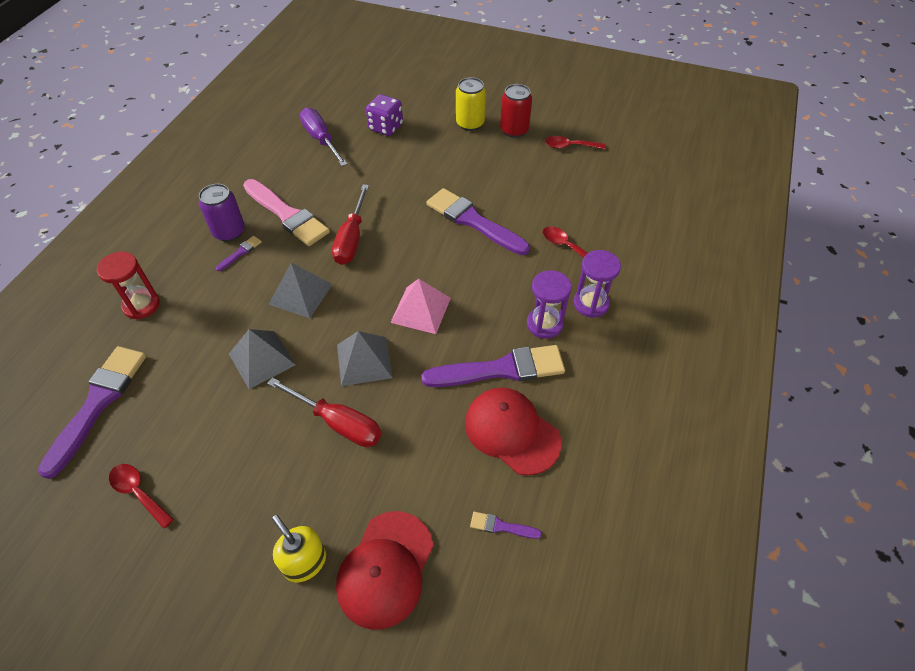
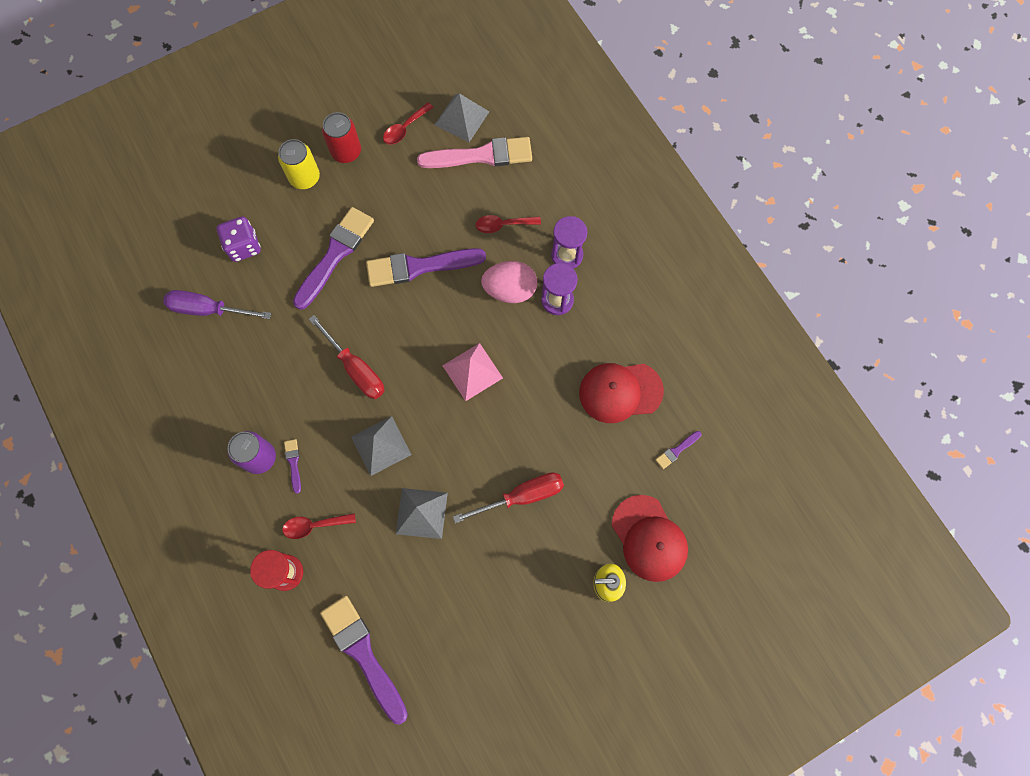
camera: 50 degrees left, 20 degrees up
(138, 493) = (469, 662): red spoon -> red spoon (314, 525)
(287, 215) = (282, 399): pink brush -> pink brush (481, 155)
(364, 361) = (484, 443): grey pyramid -> grey pyramid (461, 118)
(501, 369) = (569, 359): purple brush -> purple brush (335, 254)
(517, 287) = (510, 290): none -> pink egg

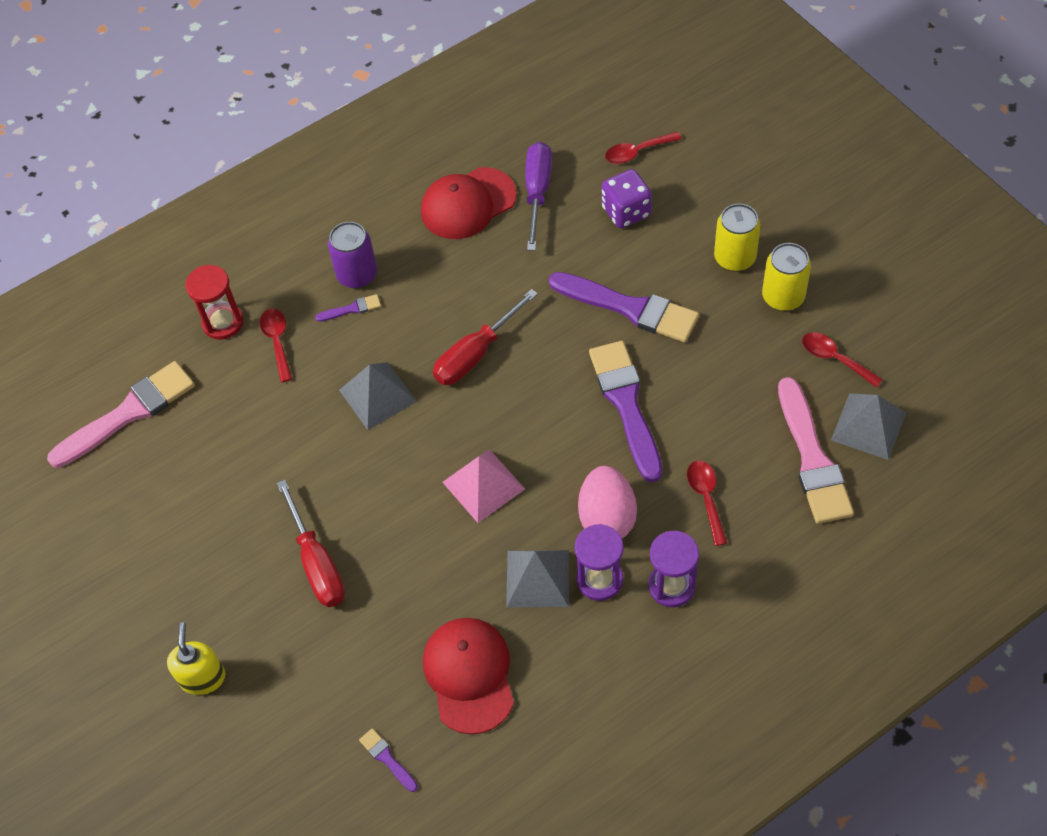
camera: 90 degrees right, 15 degrees down
(186, 231) = (637, 152): none -> red spoon
(346, 152) = (783, 297): red can -> yellow can
(363, 654) = (128, 413): purple brush -> pink brush
(421, 513) = (293, 451): grey pyramid -> grey pyramid (537, 578)
(649, 538) = (262, 728): red cap -> red cap (468, 204)

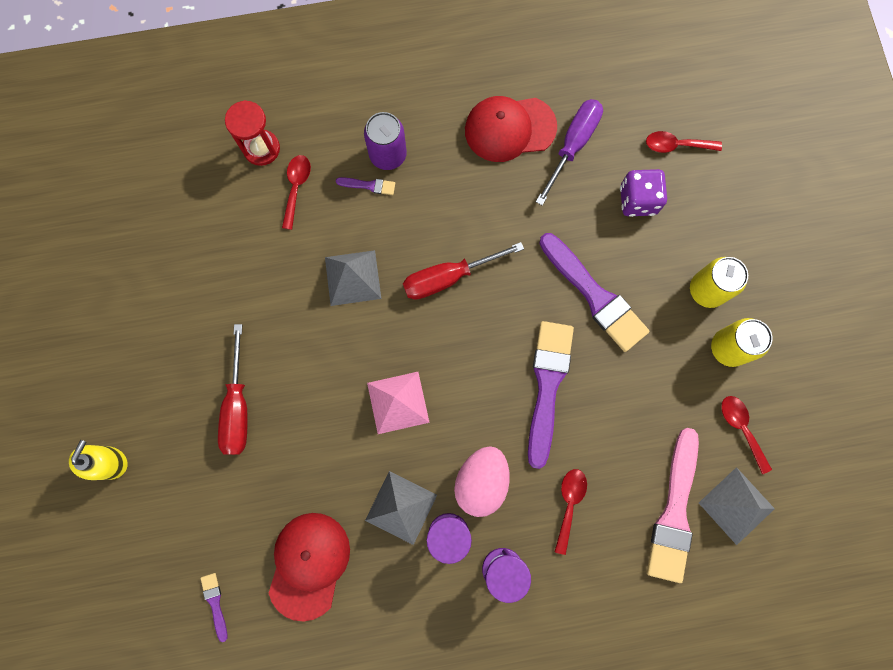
camera: 20 degrees right, 20 degrees up
(128, 413) = (153, 197): pink brush -> none

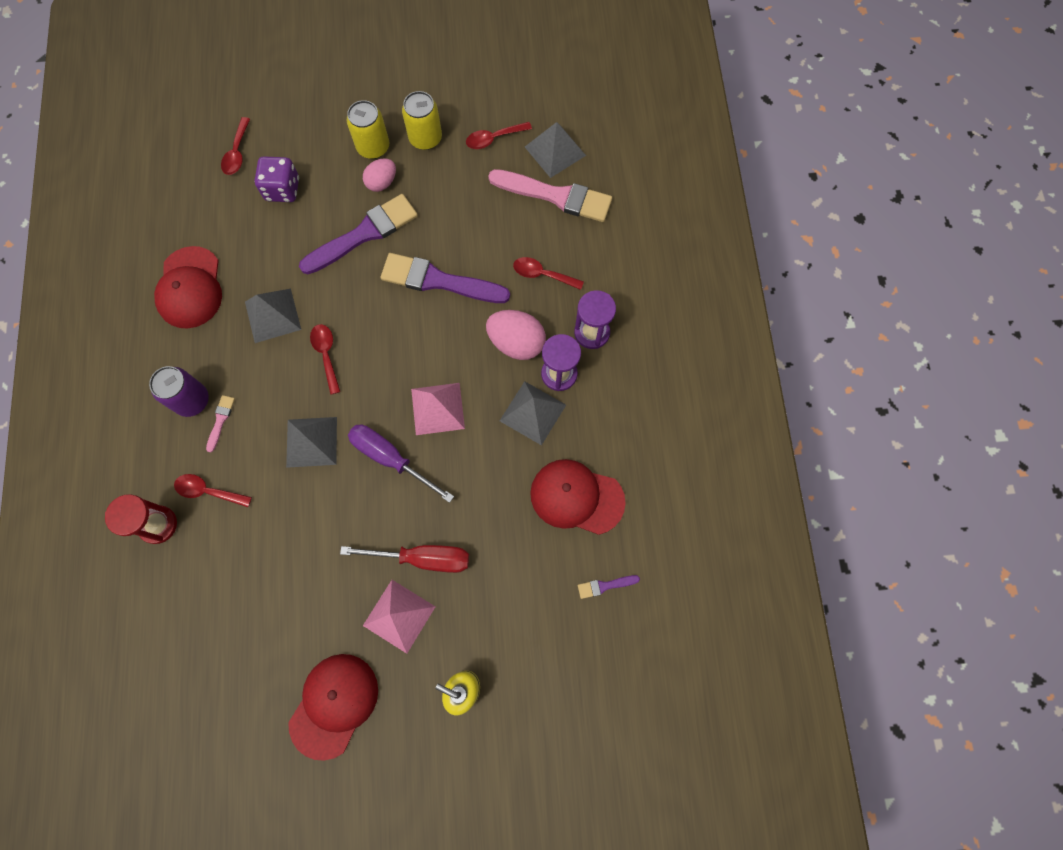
camera: 85 degrees left, 5 degrees down
(97, 339) = (334, 705): none -> red cap
(180, 390) = (399, 616): none -> pink pyramid
(369, 185) = (220, 420): purple brush -> pink brush
(448, 277) = (326, 355): red screwdriver -> red spoon
(487, 216) = (272, 315): none -> grey pyramid
(572, 145) = (219, 236): purple screwdriver -> purple screwdriver (390, 458)
(662, 306) = (382, 182): none -> pink egg

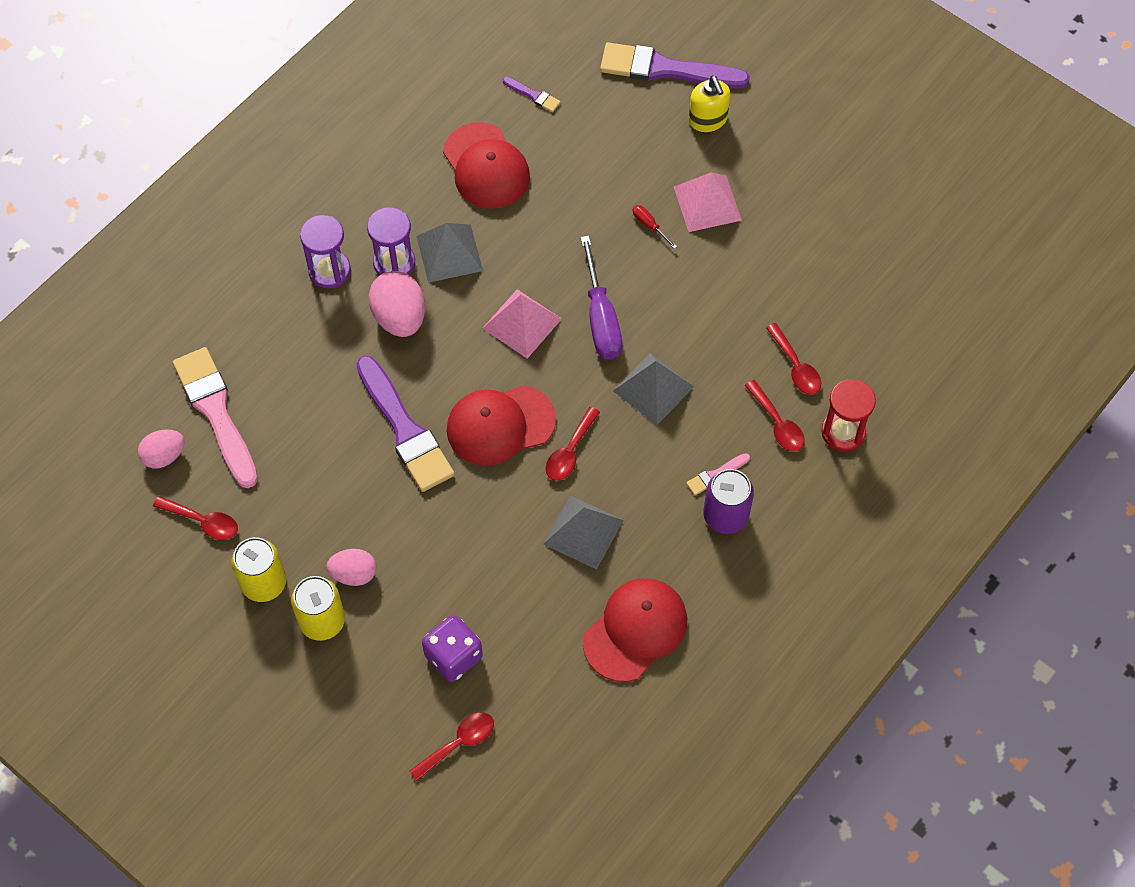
camera: 135 degrees left, 10 degrees down
(334, 705) = (812, 188): red cap -> red cap (500, 425)
(364, 234) = (423, 536): purple brush -> purple brush (665, 69)
(423, 558) = (649, 225): red screwdriver -> red screwdriver, size x0.45
(542, 274) = (311, 354): red spoon -> red spoon (796, 366)
(555, 151) = (164, 456): grey pyramid -> pink egg

